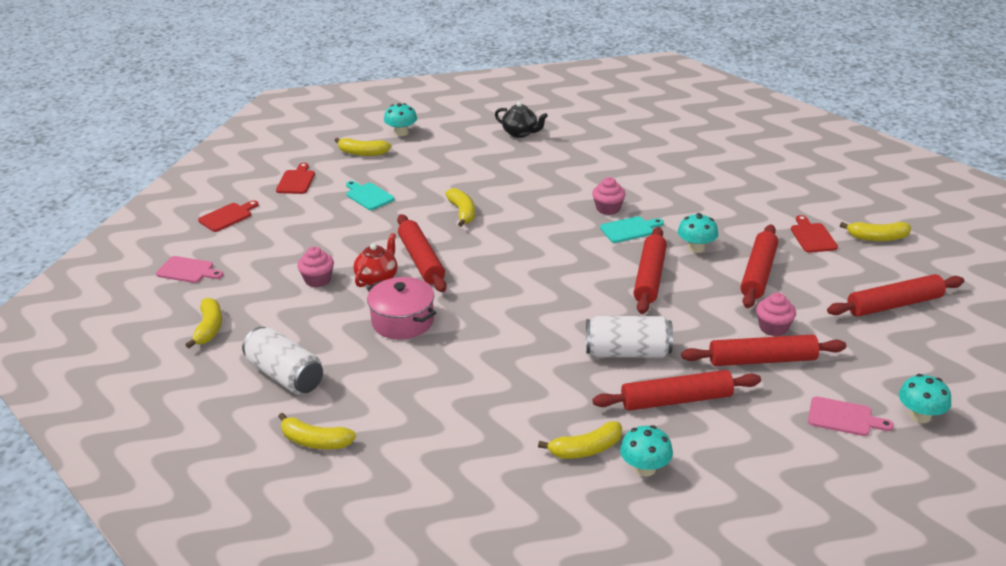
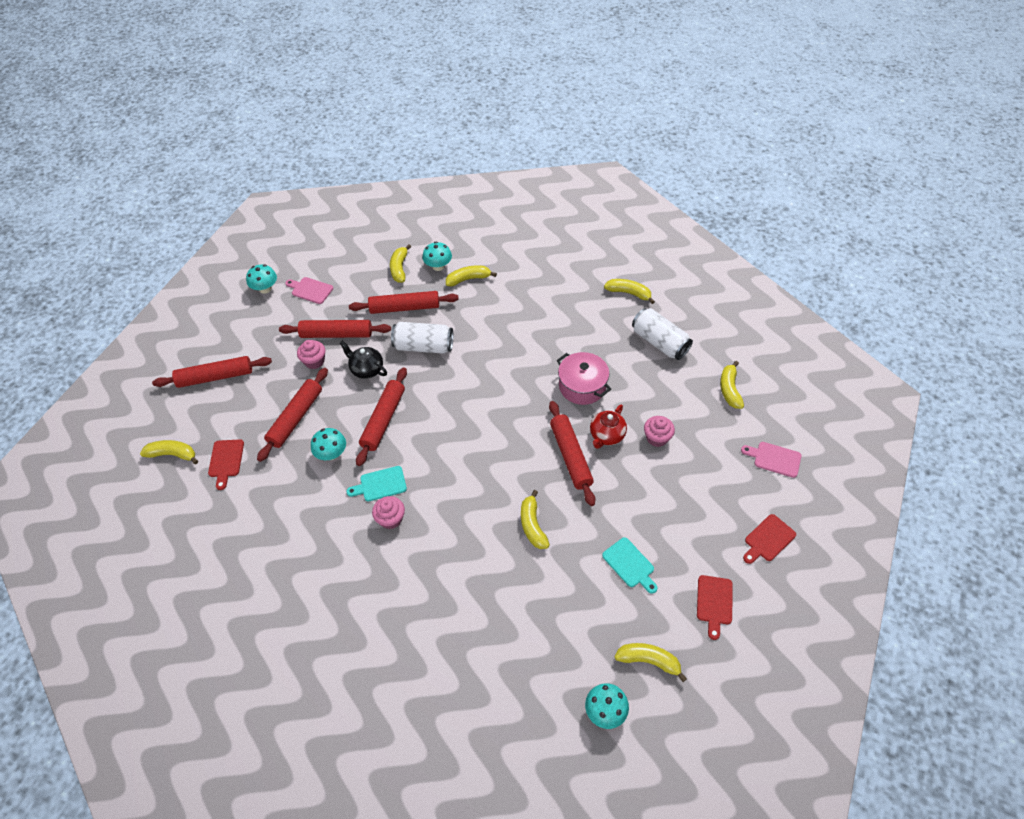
camera: 175 degrees left, 20 degrees up
(520, 133) = (454, 692): black teapot -> black teapot (366, 369)
(712, 461) = (399, 268): none -> yellow banana

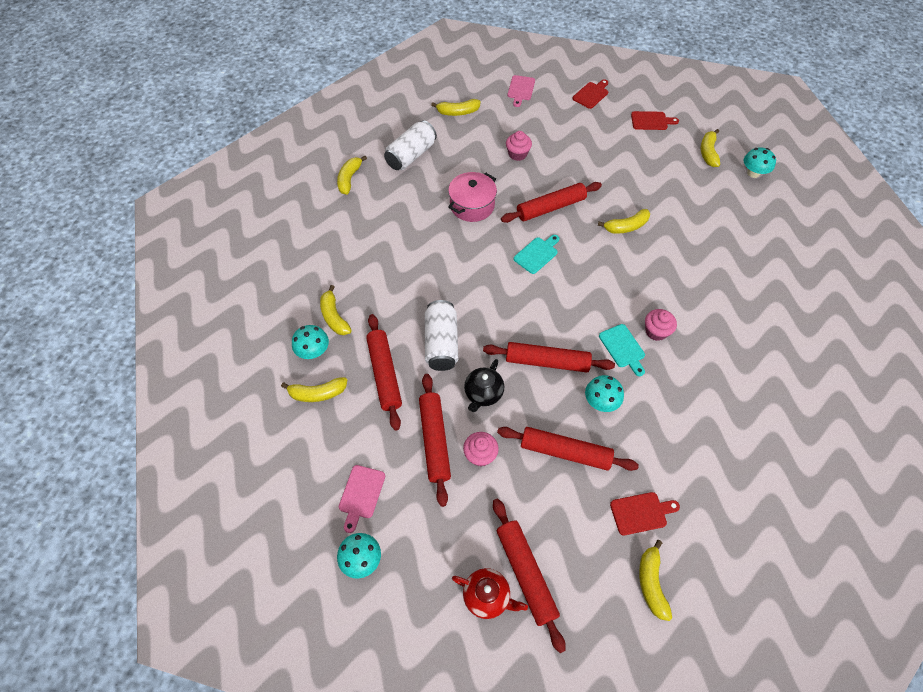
camera: 100 degrees left, 5 degrees up
(606, 436) = (523, 185): red teapot -> red teapot (487, 596)
(630, 564) = (639, 165): turquoise cutting board -> turquoise cutting board (537, 254)
(768, 539) = (591, 94): red cutting board -> red cutting board turned 90 degrees counterclockwise

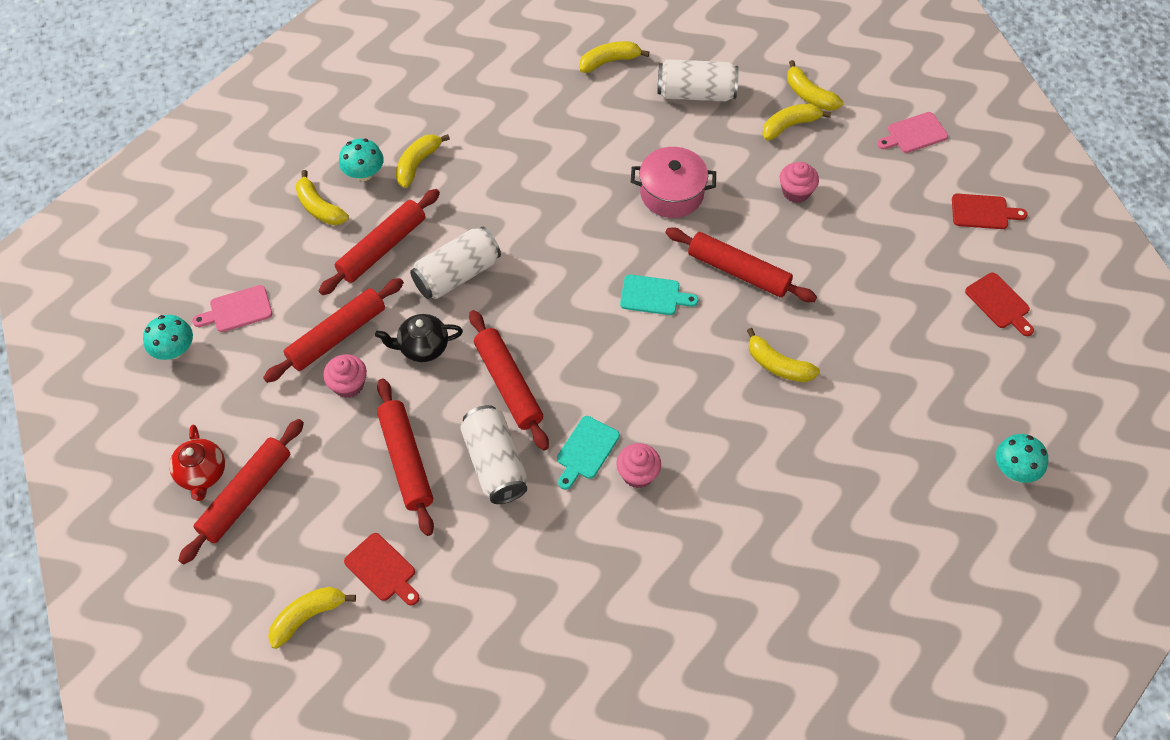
camera: 55 degrees right, 0 degrees up
(601, 401) = (495, 464): turquoise mushroom -> white can
(708, 152) = (1002, 397): yellow banana -> yellow banana (790, 125)

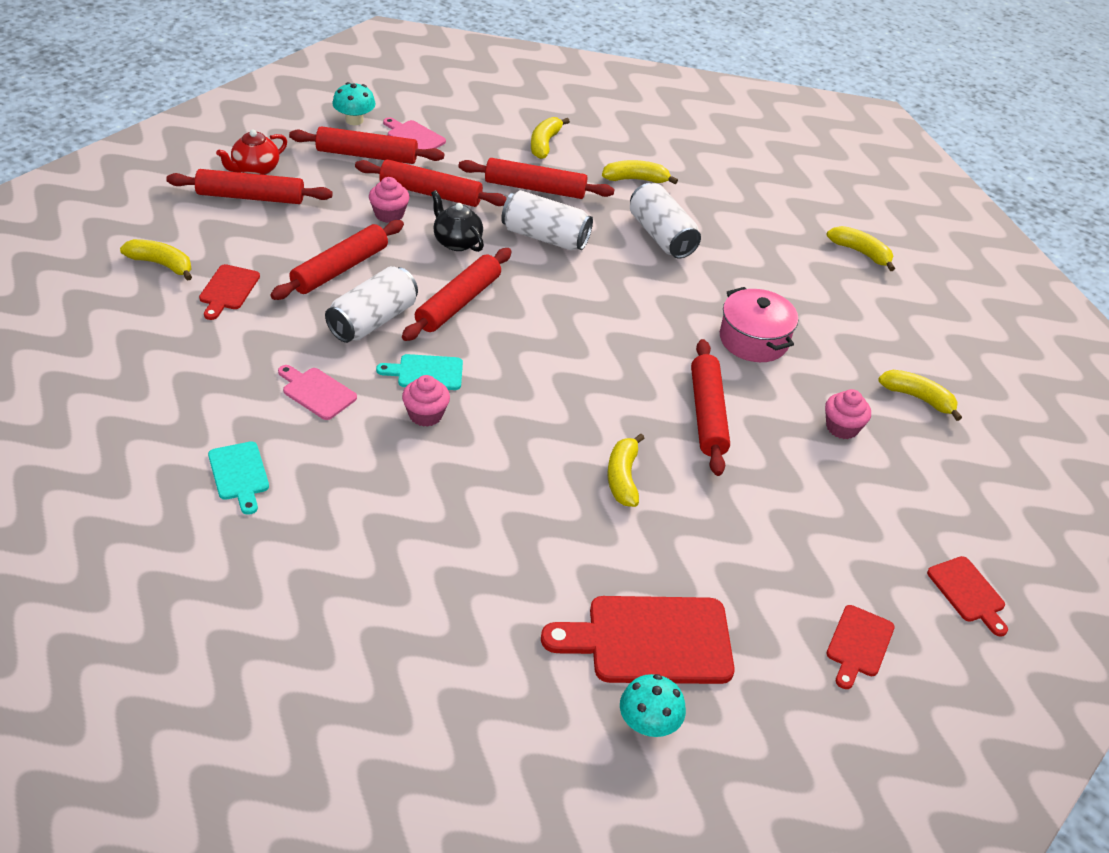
camera: 55 degrees right, 15 degrees down
(241, 364) = (366, 155): none -> red rolling pin
(364, 173) = (599, 155): turquoise mushroom -> none
(653, 296) = (628, 364): turquoise cutting board -> turquoise cutting board (239, 474)
(696, 93) = (885, 320): white can -> white can (661, 236)
(809, 95) = (971, 401): yellow banana -> none
(914, 134) = (1011, 500): pink cutting board -> pink cutting board (316, 392)
(943, 430) = (650, 640): none -> red cutting board

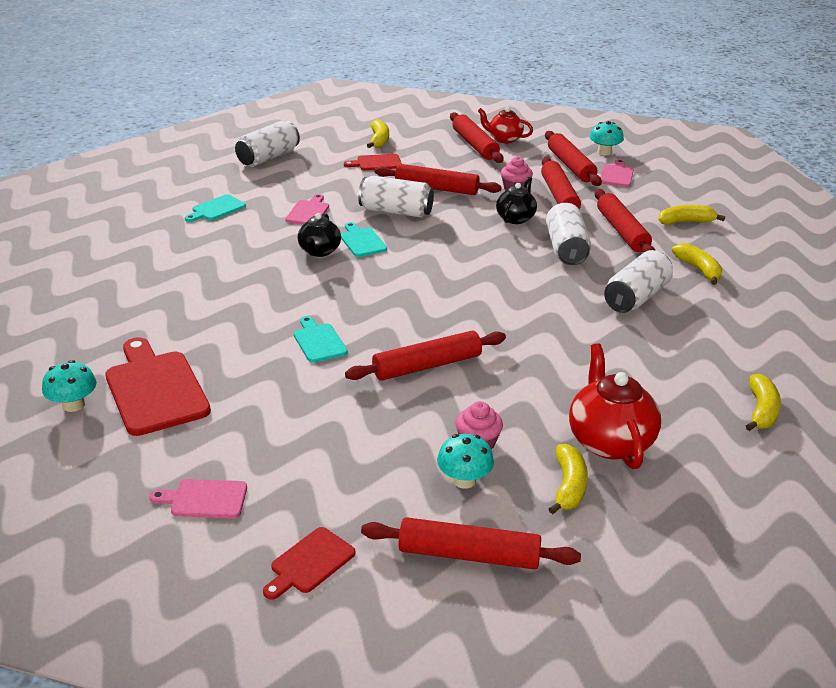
camera: 70 degrees right, 10 degrees down
(119, 379) = (268, 157): none -> white can
(425, 415) = (319, 251): pink cupcake -> black teapot
(458, 303) = (448, 235): red rolling pin -> red rolling pin (469, 555)
(623, 477) = (318, 341): yellow banana -> turquoise cutting board
(753, 340) = (549, 371): pink pot -> none
(858, 644) = (204, 499): red cutting board -> pink cutting board
(868, 350) = (609, 441): none -> red teapot
(890, 456) = (464, 480): none -> turquoise mushroom

